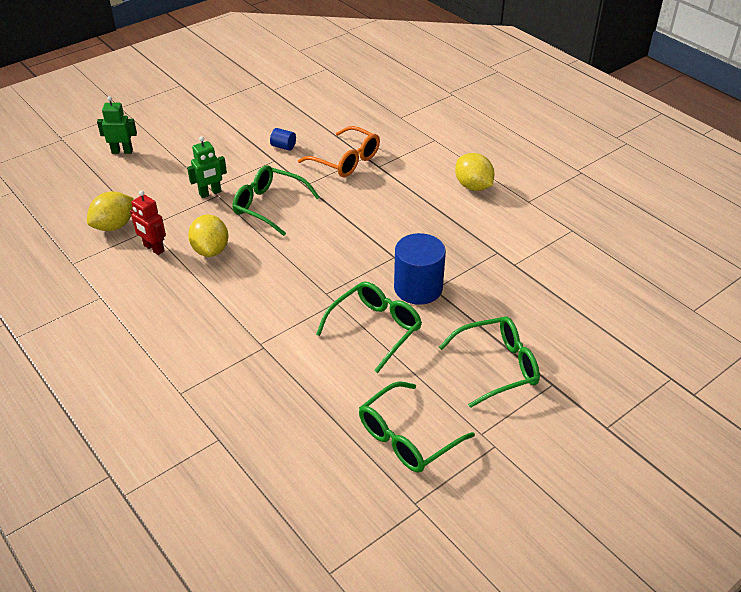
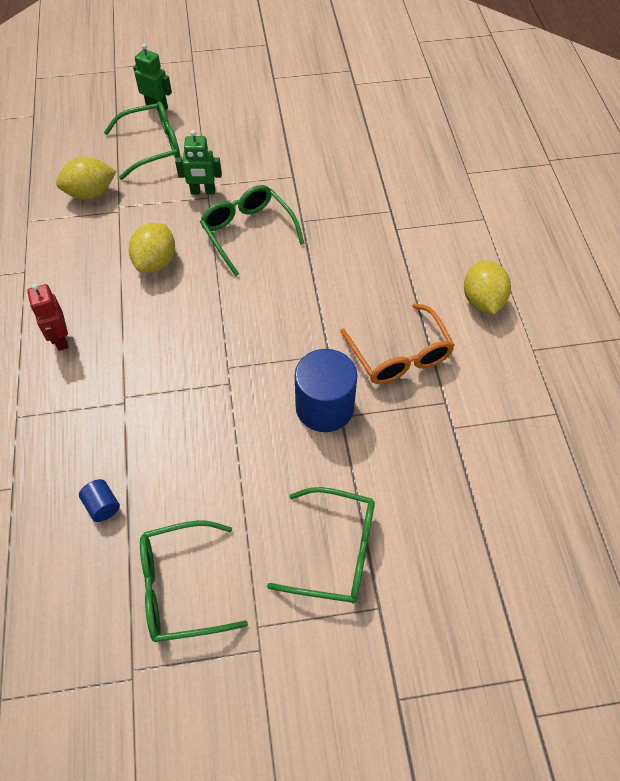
camera: 30 degrees right, 15 degrees up
(153, 248) = (106, 236): red robot -> red robot (60, 339)
(283, 147) = (314, 162): blue cylinder -> blue cylinder (102, 506)
(346, 161) = (366, 207): orange glasses -> orange glasses (400, 356)
(375, 329) = (245, 436): green glasses -> green glasses (153, 147)

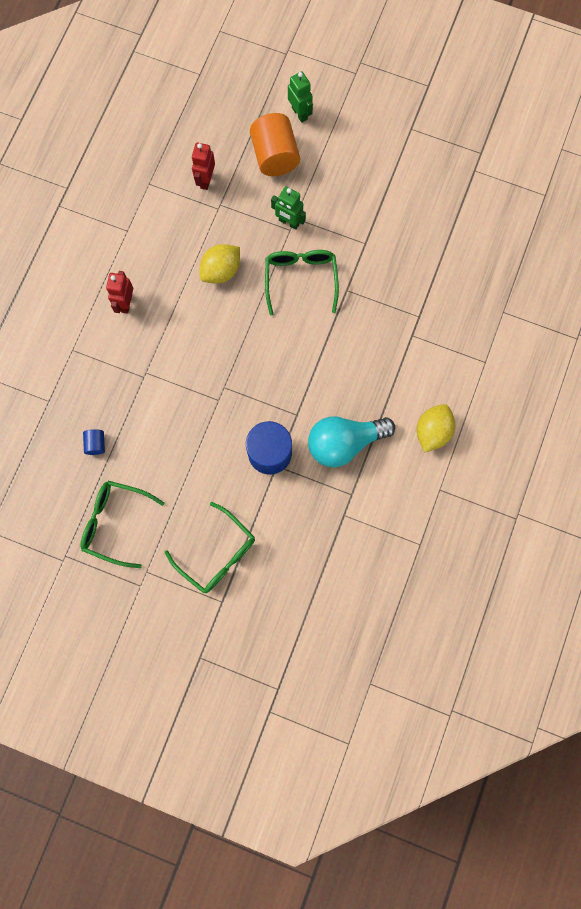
camera: 30 degrees right, 20 degrees up
(90, 193) = (206, 180): yellow lemon -> red robot
(153, 147) = (275, 156): green glasses -> orange cylinder
(400, 356) = (344, 443): orange glasses -> turquoise light bulb

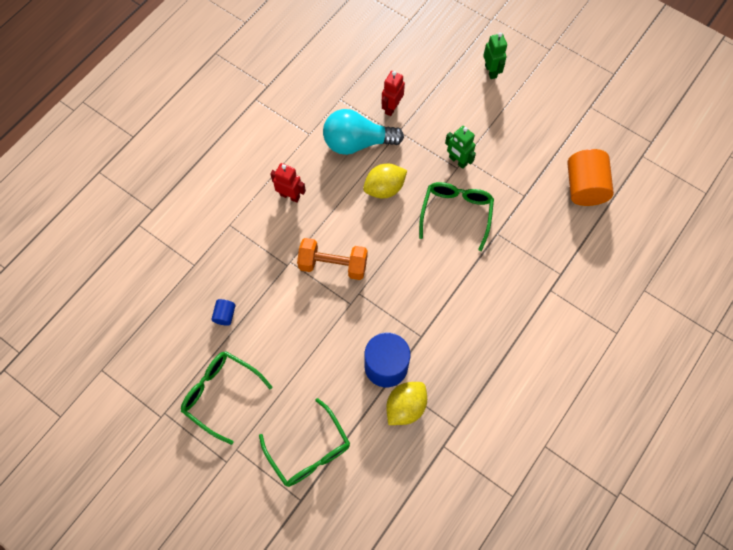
camera: 15 degrees right, 10 degrees down
(126, 303) = (290, 196): red robot -> red robot turned 90 degrees clockwise
(190, 365) = (333, 265): none -> orange dumbbell
(275, 156) = (459, 102): orange cylinder -> orange cylinder (584, 187)
(344, 443) = (460, 375): turquoise light bulb -> turquoise light bulb (357, 143)
(432, 431) = (550, 387): yellow lemon -> yellow lemon (405, 407)

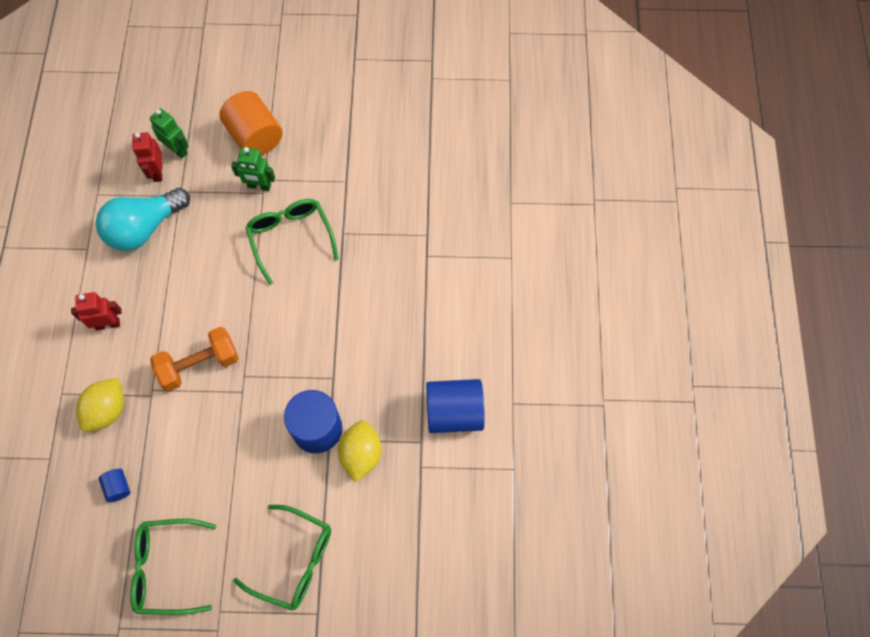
camera: 35 degrees left, 0 degrees up
(384, 188) = (203, 257): yellow lemon -> yellow lemon (107, 410)
(491, 71) = (236, 78): green robot -> green robot (177, 150)
(495, 422) = (454, 412): none -> blue cylinder
(584, 187) = (397, 139): orange cylinder -> orange cylinder (255, 136)

